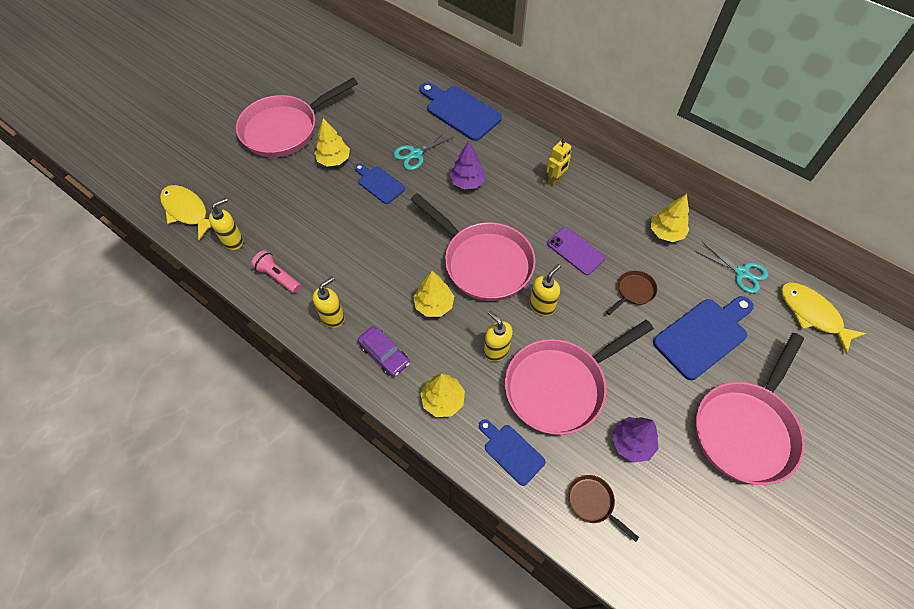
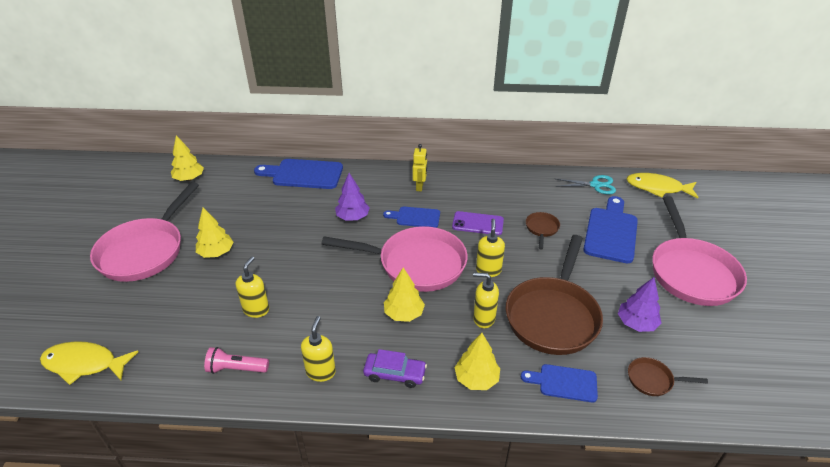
camera: 35 degrees left, 20 degrees down
(233, 241) = (161, 363): yellow soap dispenser -> yellow soap dispenser (256, 309)
(379, 183) = (276, 251): blue cutting board -> blue cutting board (415, 217)
(416, 154) = (291, 217): turquoise scissors -> none
(560, 386) = (553, 315): pink pan -> brown pan
(666, 232) = (527, 184): yellow tree -> yellow tree (189, 178)

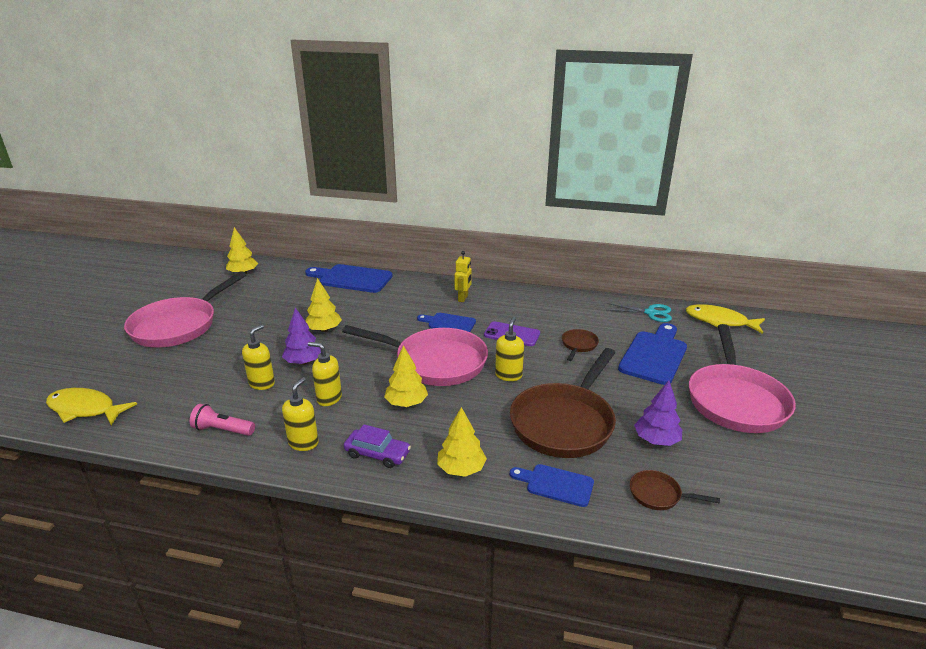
camera: 10 degrees right, 10 degrees down
(216, 253) = (243, 333): yellow tree -> yellow tree (324, 329)
(352, 217) = (386, 317): purple tree -> purple tree (303, 362)
(483, 318) = (488, 416): yellow soap dispenser -> yellow soap dispenser (329, 398)

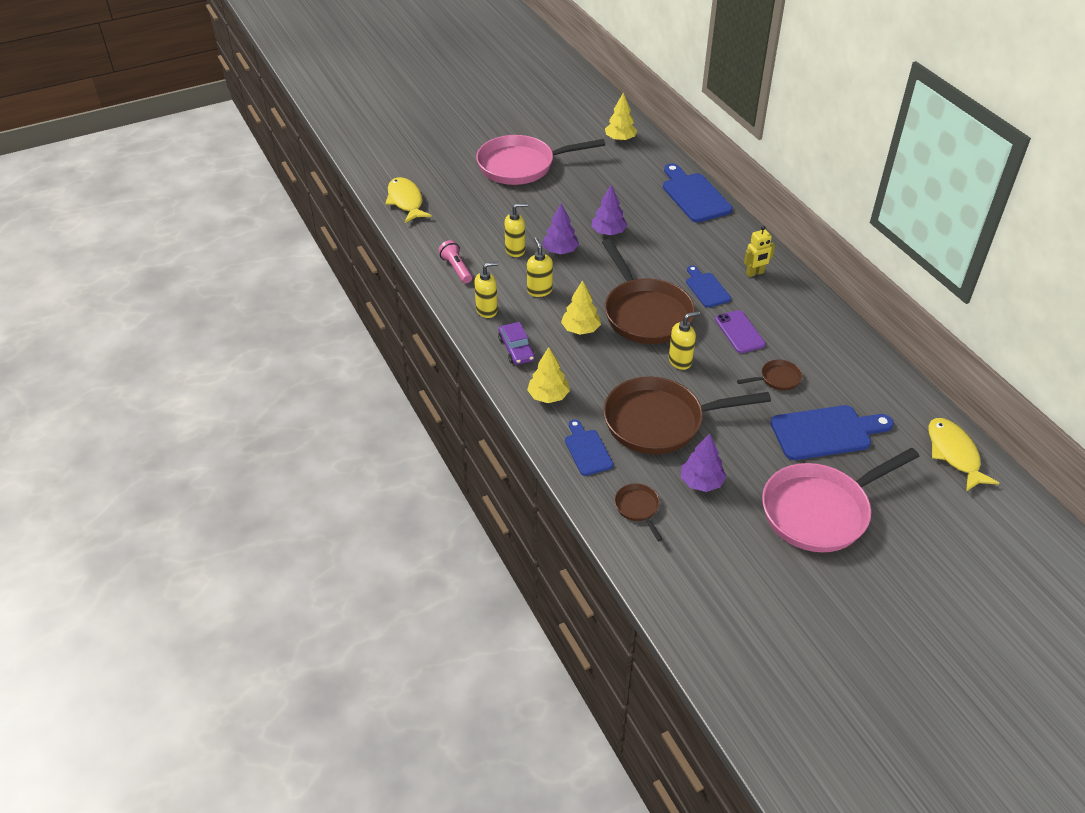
camera: 50 degrees right, 15 degrees up
(324, 329) = (608, 232): yellow tree -> purple tree
(435, 362) = (645, 313): pink pan -> brown pan
(650, 313) = (900, 399): turquoise scissors -> none

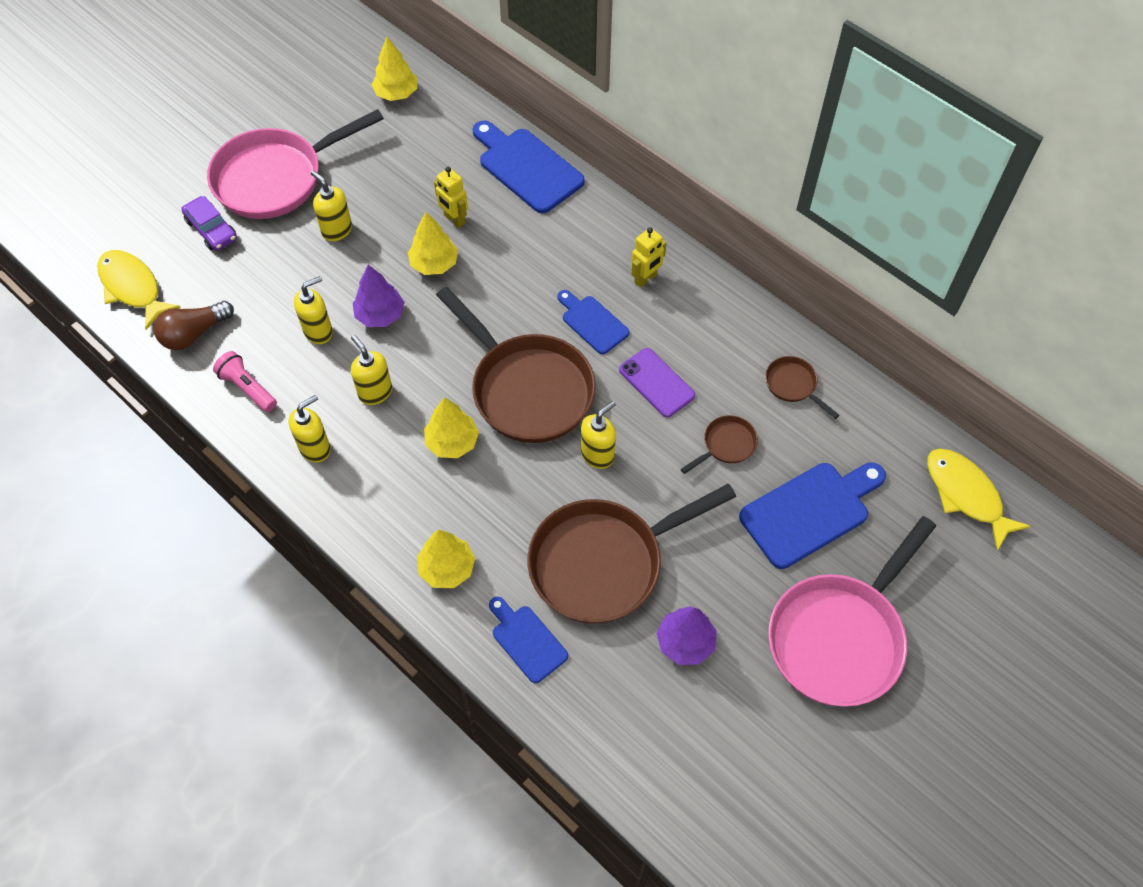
camera: 20 degrees left, 15 degrees up
(434, 233) = (194, 333): none -> brown light bulb
(516, 349) = (378, 503): purple car -> purple car (211, 229)
(550, 201) = (336, 230): none -> yellow soap dispenser
(608, 232) = (434, 264): purple tree -> yellow tree
(632, 212) = (454, 219): none -> yellow robot
(638, 508) = (621, 712): brown pan -> brown pan (793, 385)

